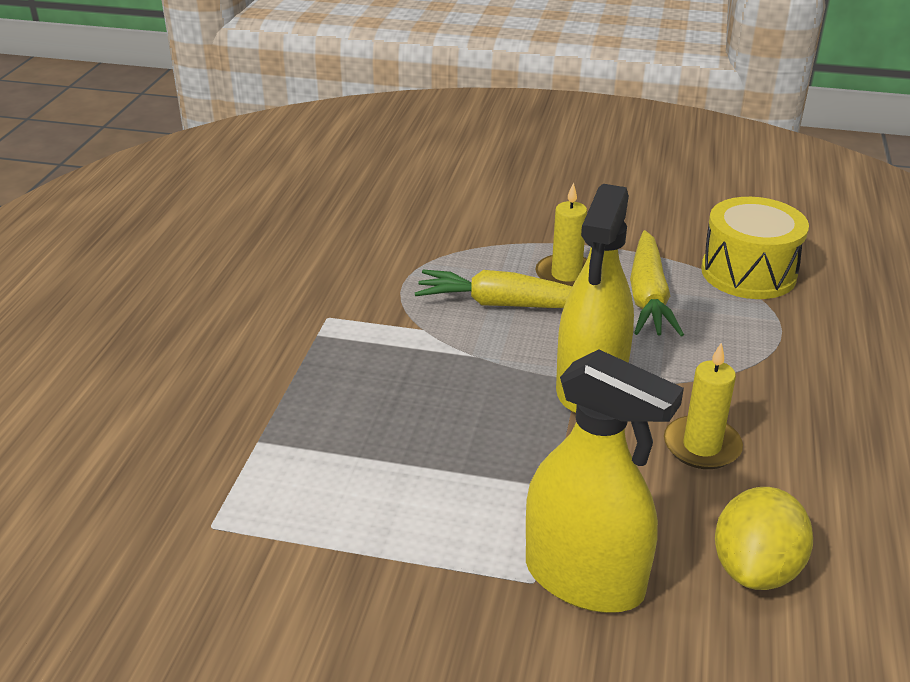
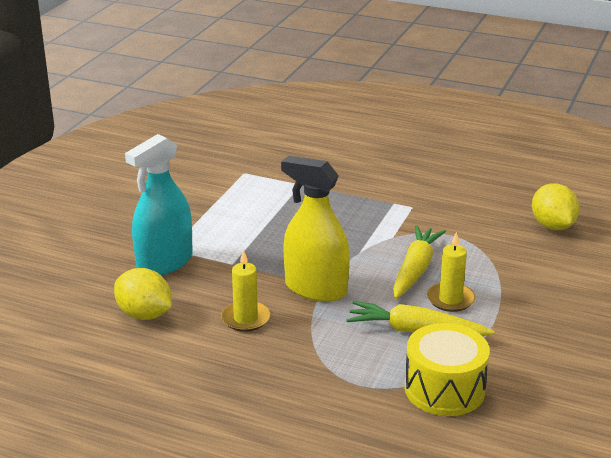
camera: 100 degrees right, 5 degrees down
(364, 209) = (552, 226): none -> yellow lemon
(584, 578) = (165, 262): yellow spray bottle -> turquoise spray bottle

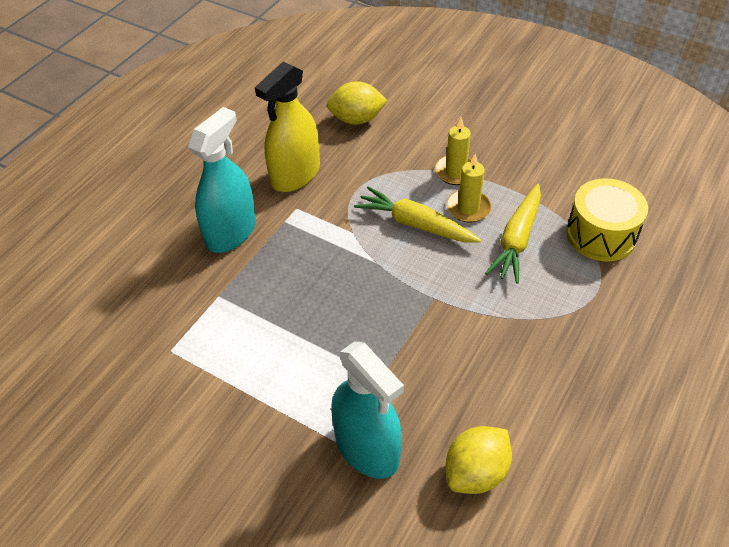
camera: 80 degrees left, 20 degrees up
(245, 319) = (490, 372): yellow candle -> yellow candle (455, 172)
(316, 288) = (440, 306): yellow spray bottle -> yellow spray bottle (295, 175)
(371, 180) = (231, 232): none -> turquoise spray bottle

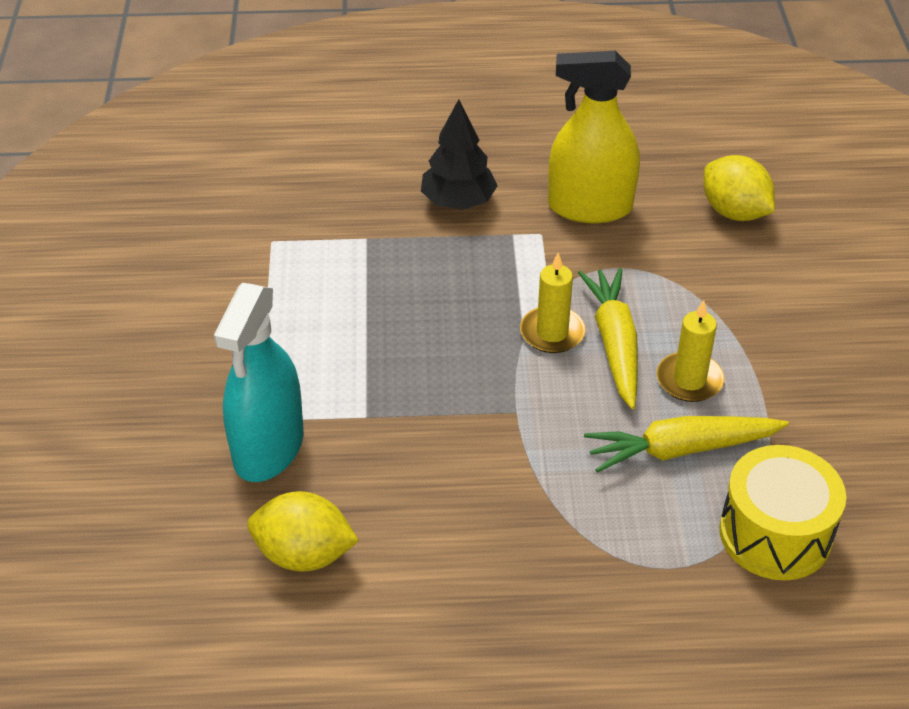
camera: 55 degrees right, 5 degrees down
(231, 232) = (458, 202): turquoise spray bottle -> black tree
(455, 172) = (739, 341): yellow candle -> yellow candle (552, 333)

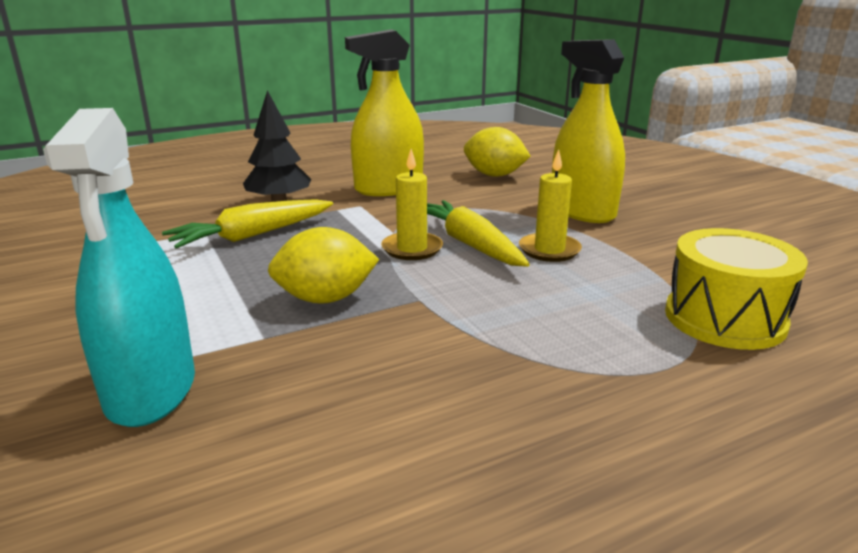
camera: 25 degrees left, 20 degrees down
(304, 554) = (242, 483): yellow lemon -> yellow lemon (325, 299)
(681, 449) = (587, 288): yellow carrot -> yellow carrot (252, 235)
(781, 322) = (582, 211): none -> yellow spray bottle

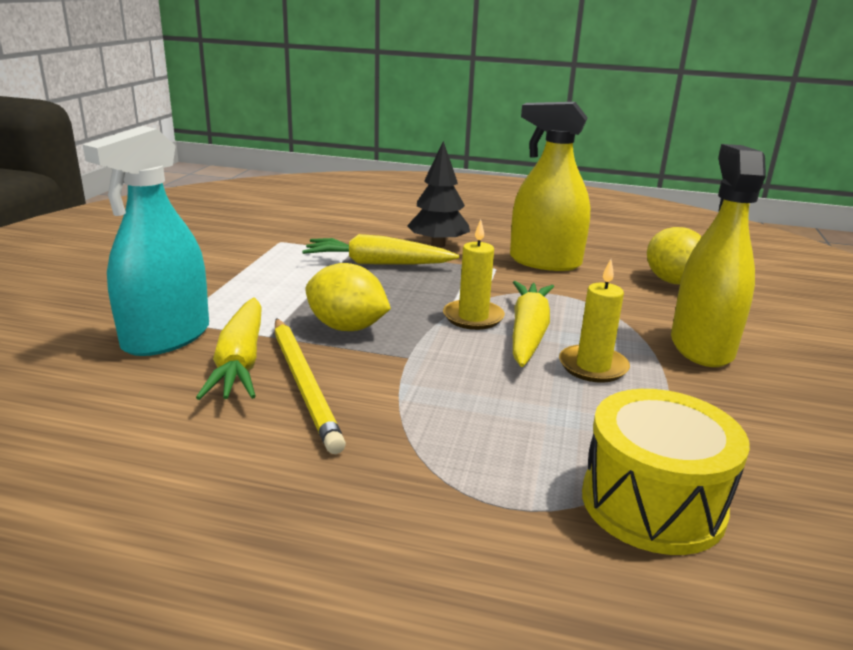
camera: 40 degrees right, 0 degrees up
(280, 372) = (240, 361): none -> yellow carrot
(377, 361) = (304, 384): none -> yellow pencil

